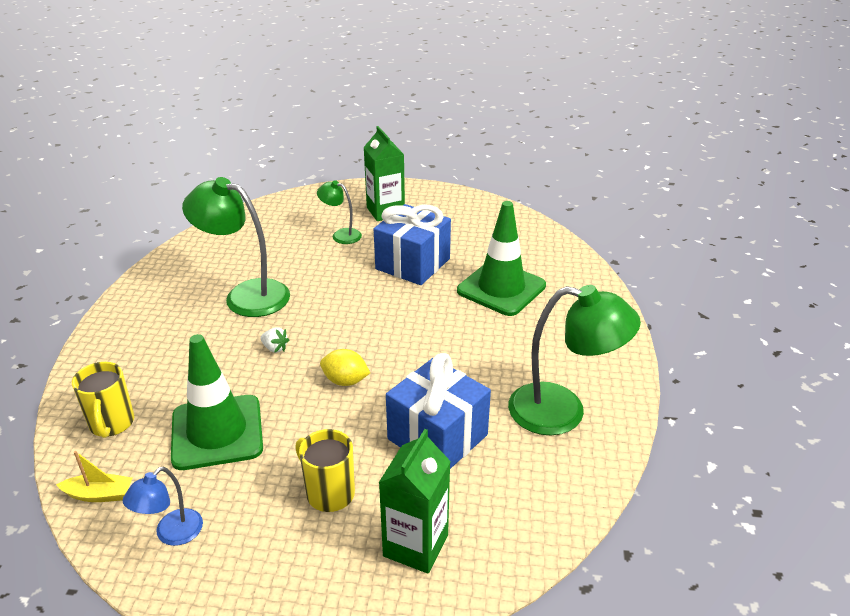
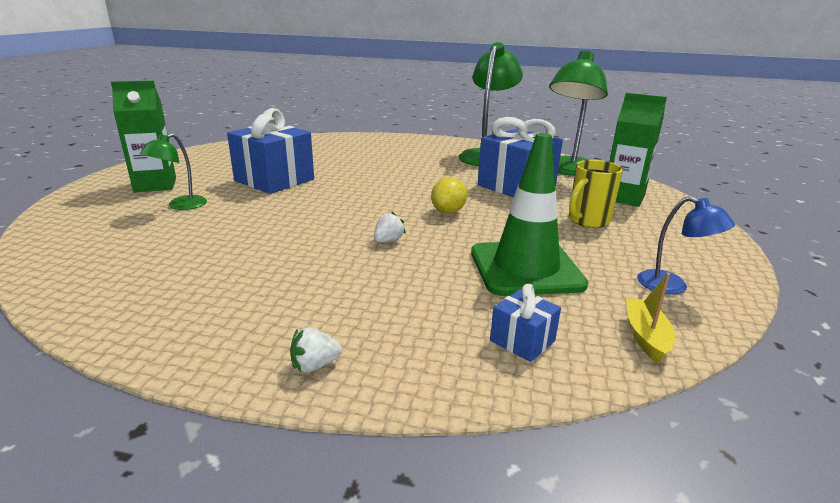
camera: 85 degrees left, 10 degrees down
(110, 337) = (315, 365): none -> white strawberry
(112, 424) = (522, 341): yellow mug -> blue gift
(246, 295) = (269, 258): green lamp -> green lamp (568, 171)
(501, 288) = (337, 157): green traffic cone -> none

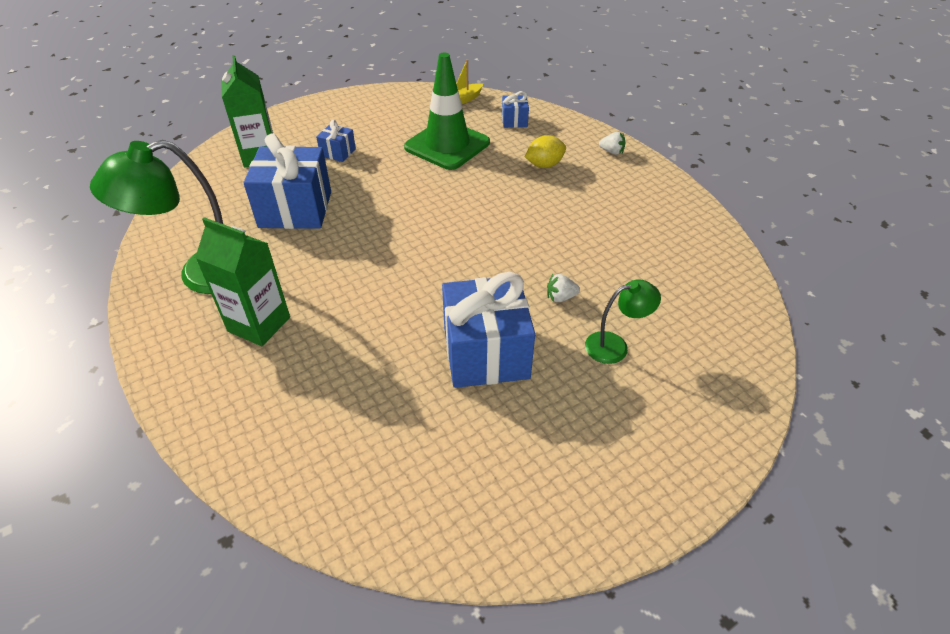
camera: 135 degrees left, 20 degrees up
(155, 185) = (626, 423): green carton -> green carton (259, 324)
(388, 241) = (490, 203): white strawberry -> white strawberry (560, 297)
(448, 211) = (405, 209): yellow lemon -> yellow lemon (544, 165)
(568, 171) = (206, 204): green lamp -> none
(587, 221) = (338, 152): yellow mug -> blue gift
(672, 286) = (401, 105): blue lamp -> none

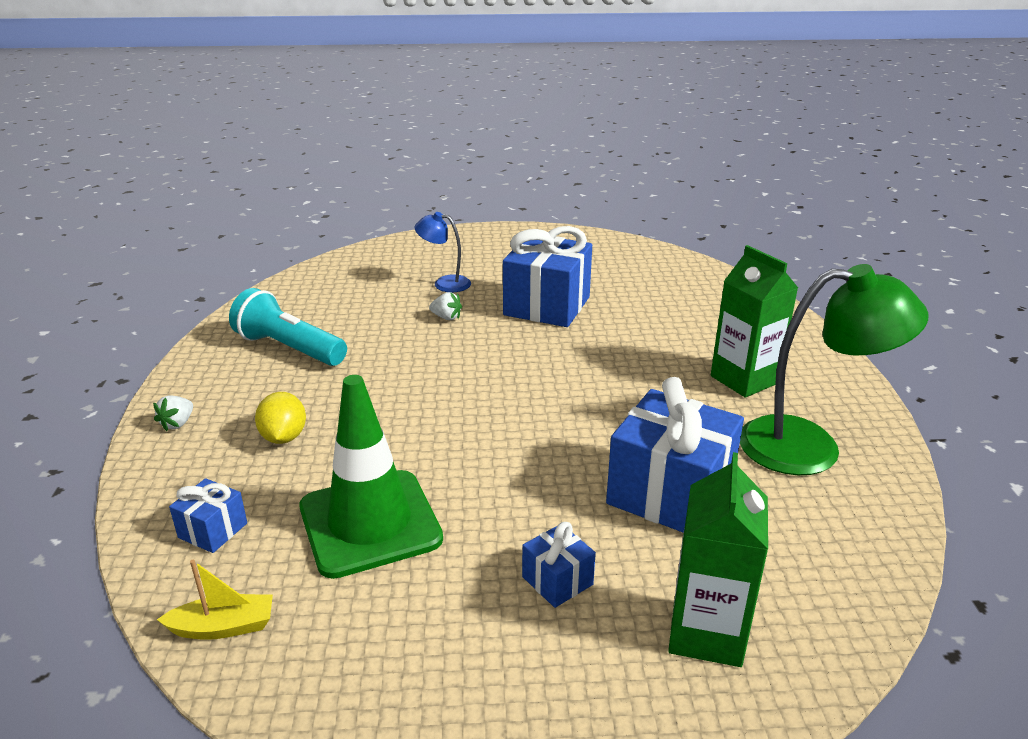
camera: 150 degrees left, 15 degrees down
(544, 165) = (284, 437): yellow lemon -> yellow lemon turned 75 degrees clockwise
(612, 152) = (178, 423): white strawberry -> white strawberry turned 120 degrees counterclockwise
(615, 346) = (444, 283): green lamp -> blue lamp
(634, 219) = (289, 348): none -> turquoise flashlight

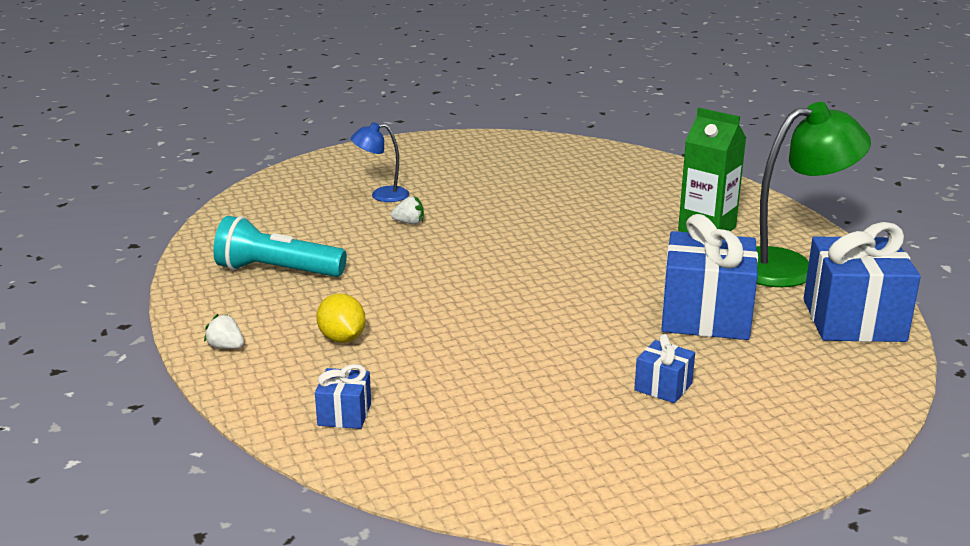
camera: 20 degrees left, 5 degrees down
(178, 423) = (226, 347): white strawberry -> white strawberry turned 120 degrees clockwise
(223, 627) = (420, 472): yellow boat -> none
(370, 523) = (479, 382): green traffic cone -> none
(547, 306) = (496, 200): blue gift -> blue gift (853, 320)
(706, 633) = (794, 394): green carton -> none

